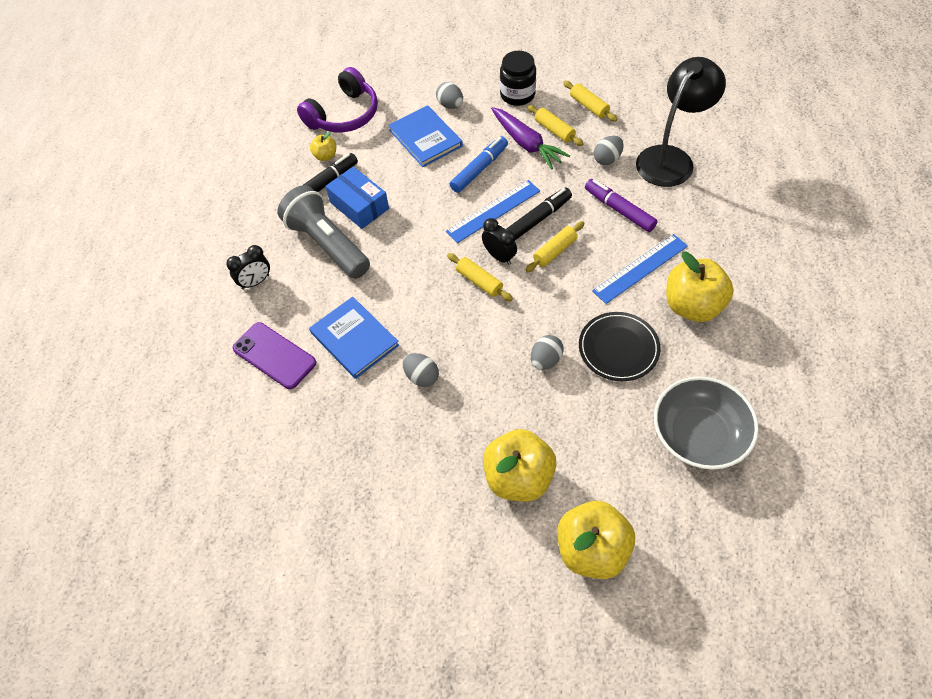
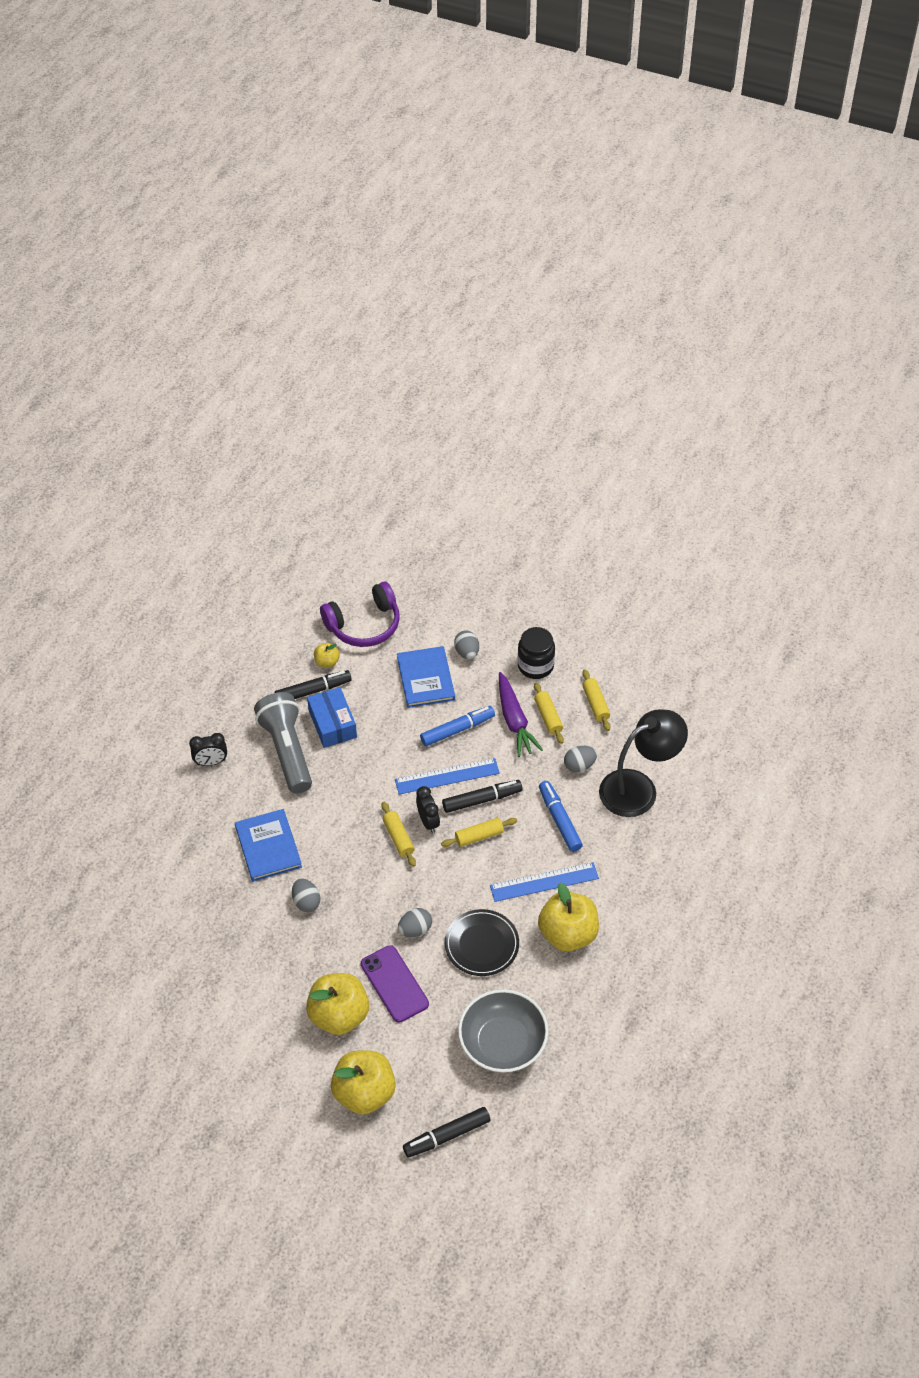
camera: 20 degrees right, 5 degrees down
(274, 355) = (197, 835): purple phone -> purple phone (394, 984)
(619, 210) = (559, 820): purple marker -> blue marker
(705, 558) = (447, 1135): none -> black marker

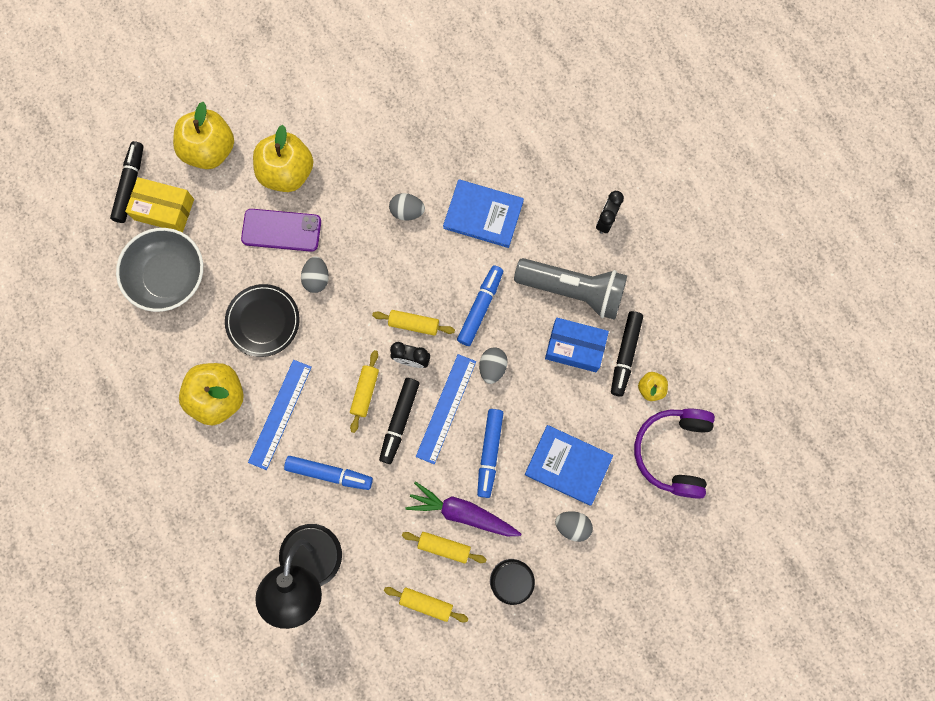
camera: 125 degrees right, 25 degrees up
(349, 802) = (480, 307): none -> blue marker
(447, 1090) = (164, 209): none -> yellow box
(579, 765) = (371, 535): grey egg -> grey egg (492, 367)

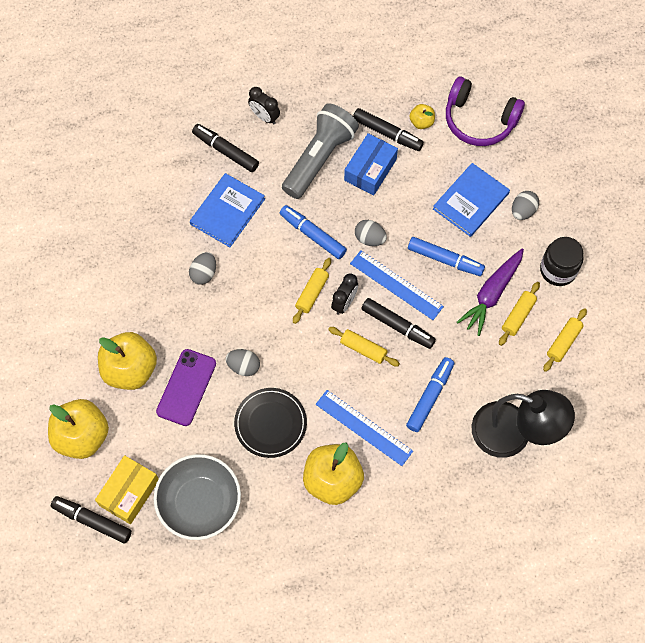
camera: 75 degrees left, 10 degrees down
(552, 193) = (226, 151): none -> black marker

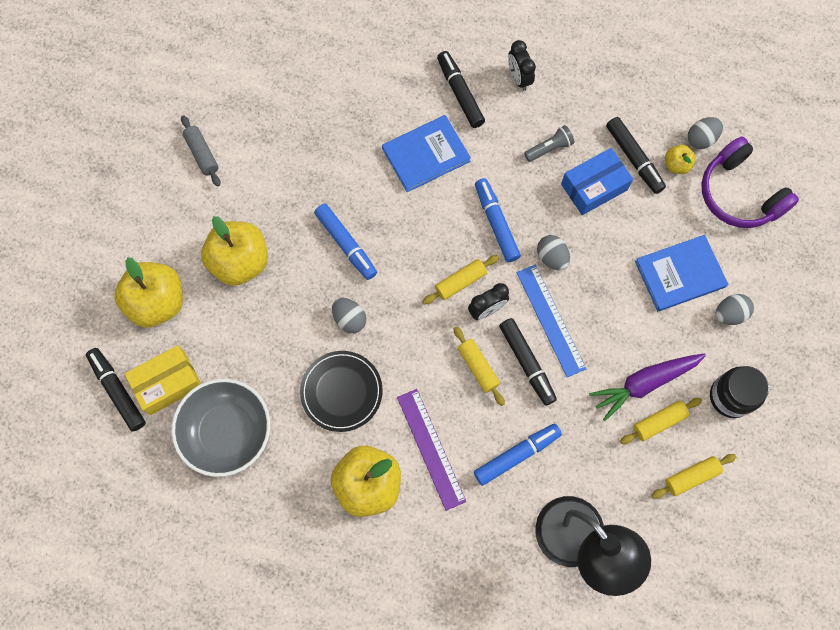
camera: 30 degrees right, 5 degrees up
(47, 303) = (202, 154): none -> grey rolling pin
(186, 387) = (282, 309): purple phone -> none
(204, 273) = (366, 205): grey egg -> grey egg (701, 139)
(319, 158) = (549, 148): grey flashlight -> grey flashlight, size x0.44
(363, 427) = (430, 448): blue ruler -> purple ruler
(445, 259) = (616, 321): blue marker -> blue marker (346, 244)

